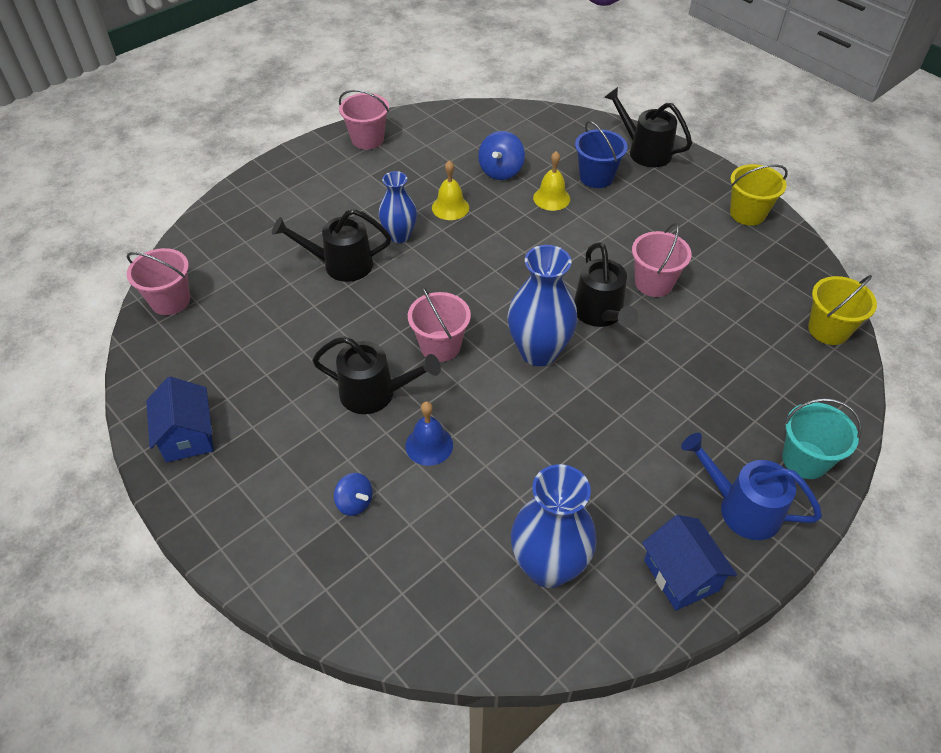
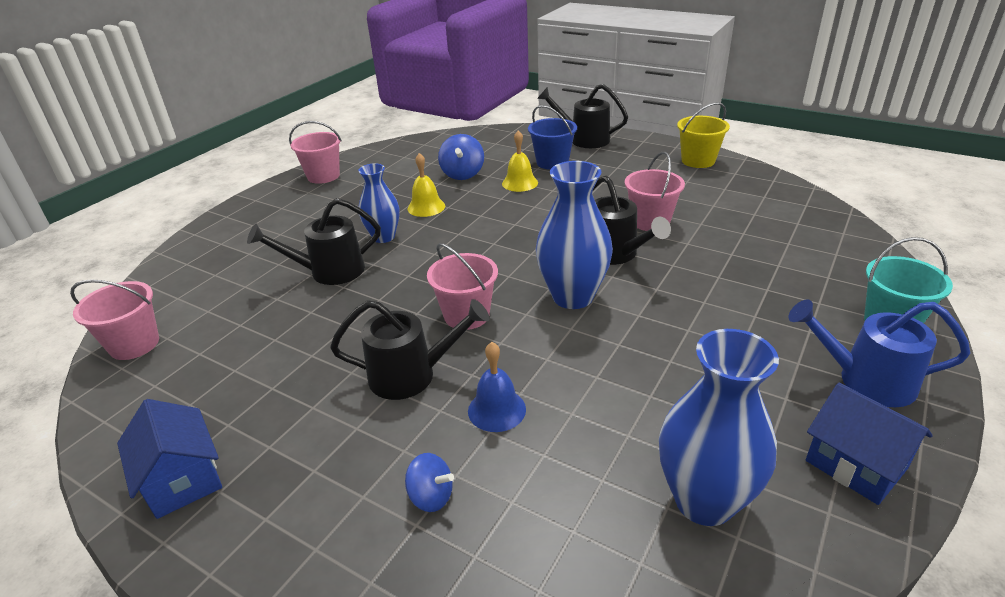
camera: 15 degrees left, 15 degrees down
(828, 330) = (827, 221): yellow bucket -> none

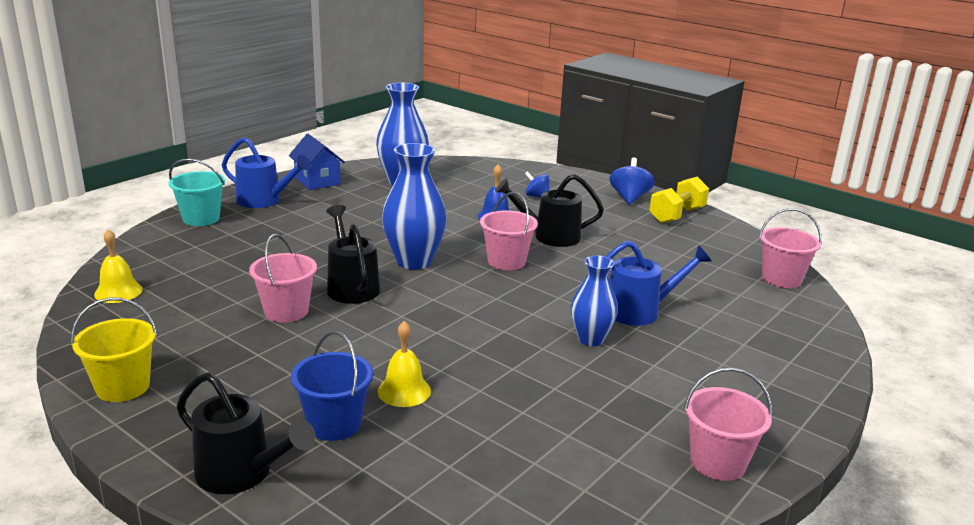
camera: 175 degrees left, 10 degrees down
(182, 479) = (677, 215): blue house -> yellow dumbbell
(329, 272) = (640, 311): black watering can -> blue watering can
(426, 207) = (541, 372): yellow bell -> yellow bell (118, 292)
(462, 174) = (484, 424): blue spinning top -> blue spinning top (629, 198)

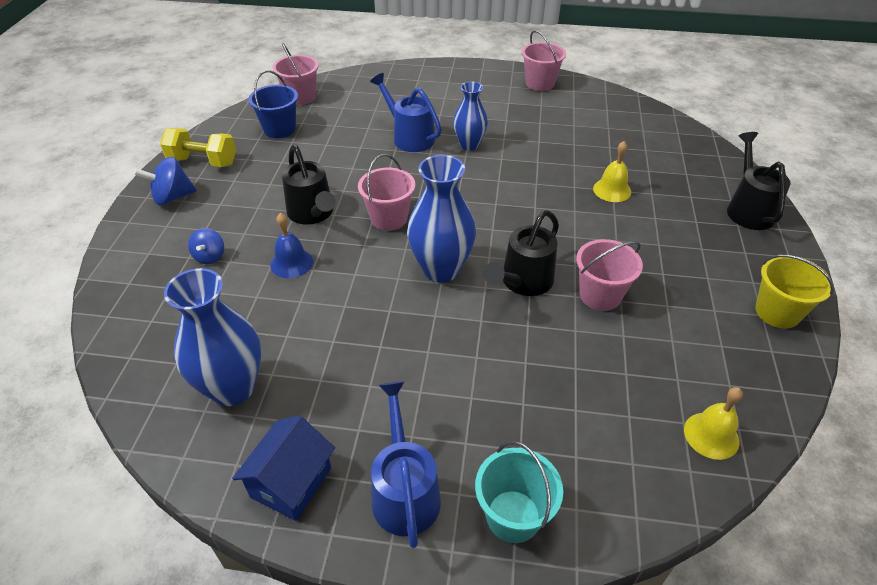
camera: 120 degrees left, 20 degrees up
(334, 424) = (672, 200): blue bucket -> blue bucket (279, 129)

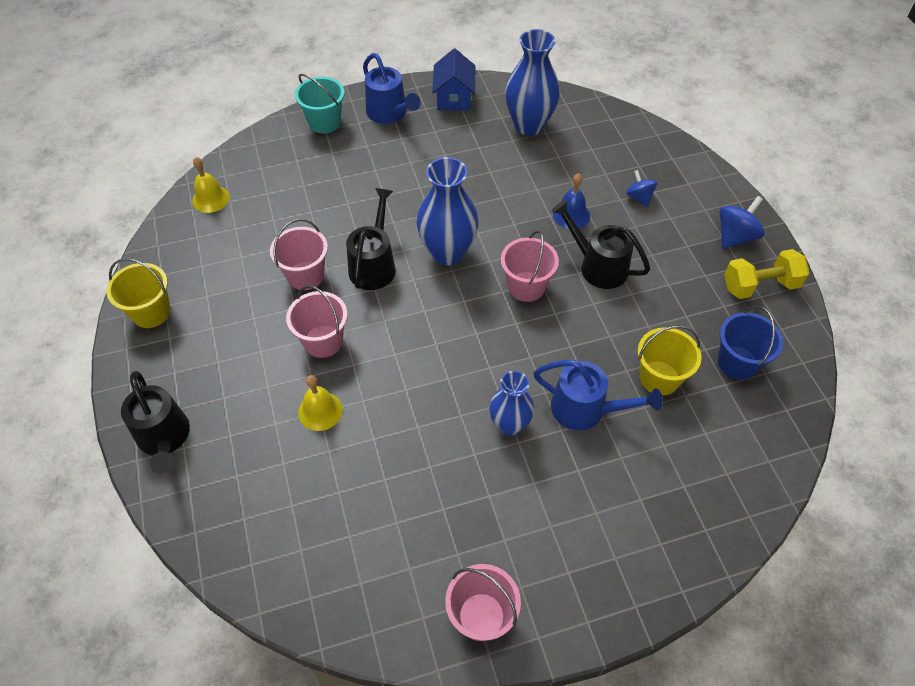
camera: 155 degrees right, 10 degrees up
(300, 97) = (774, 432): pink bucket -> pink bucket (323, 341)
(342, 137) = (659, 378): none -> yellow bucket

